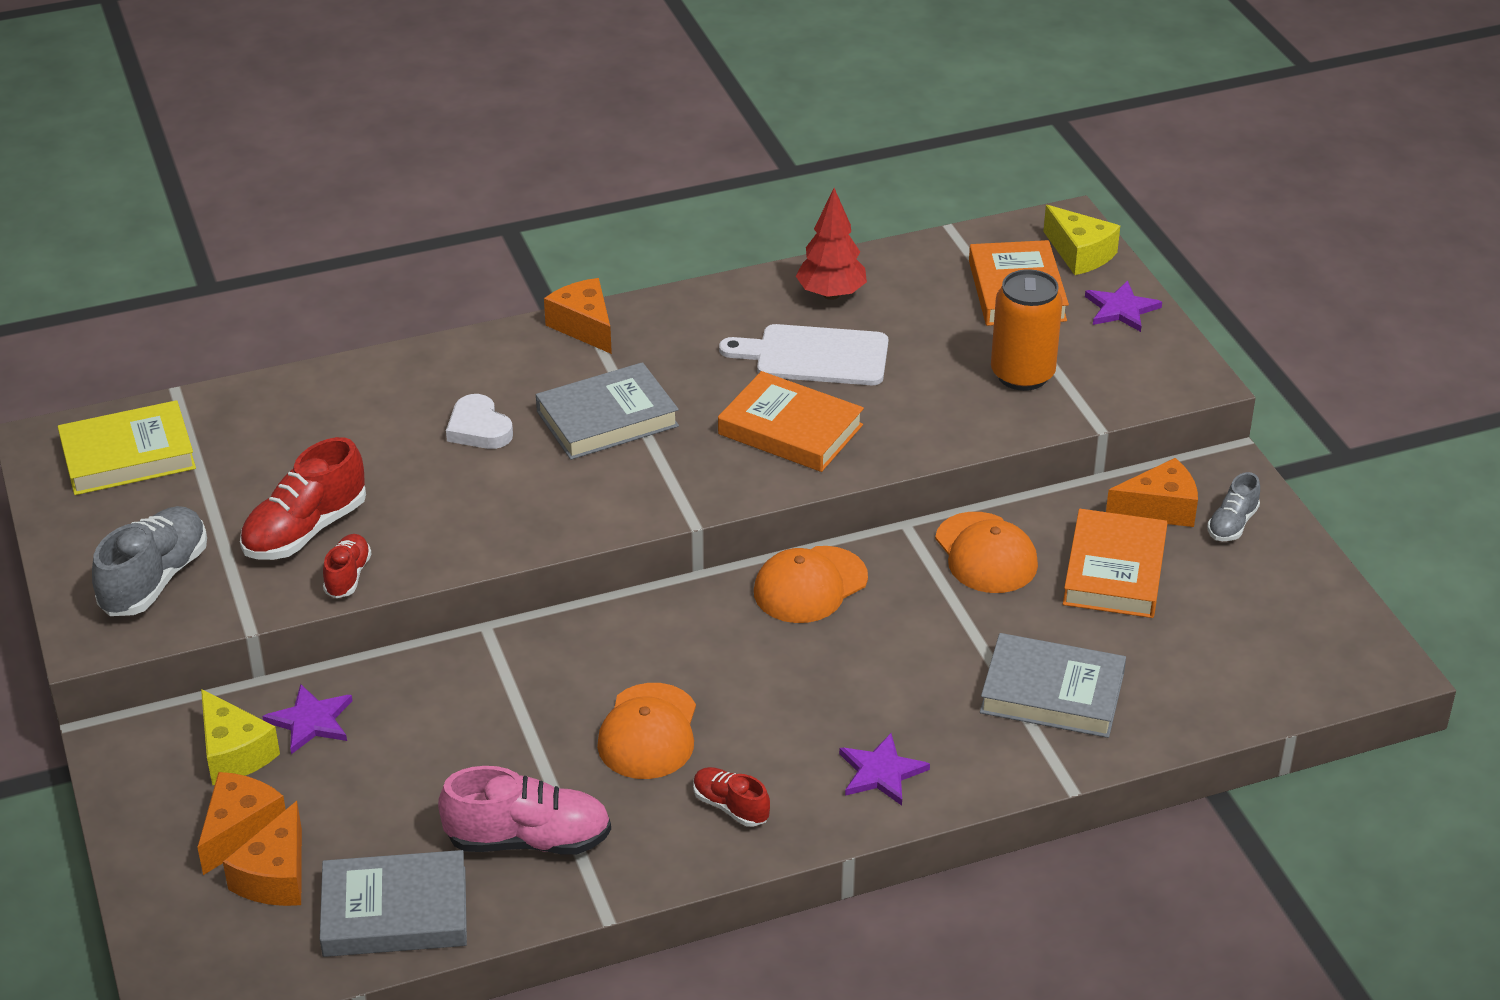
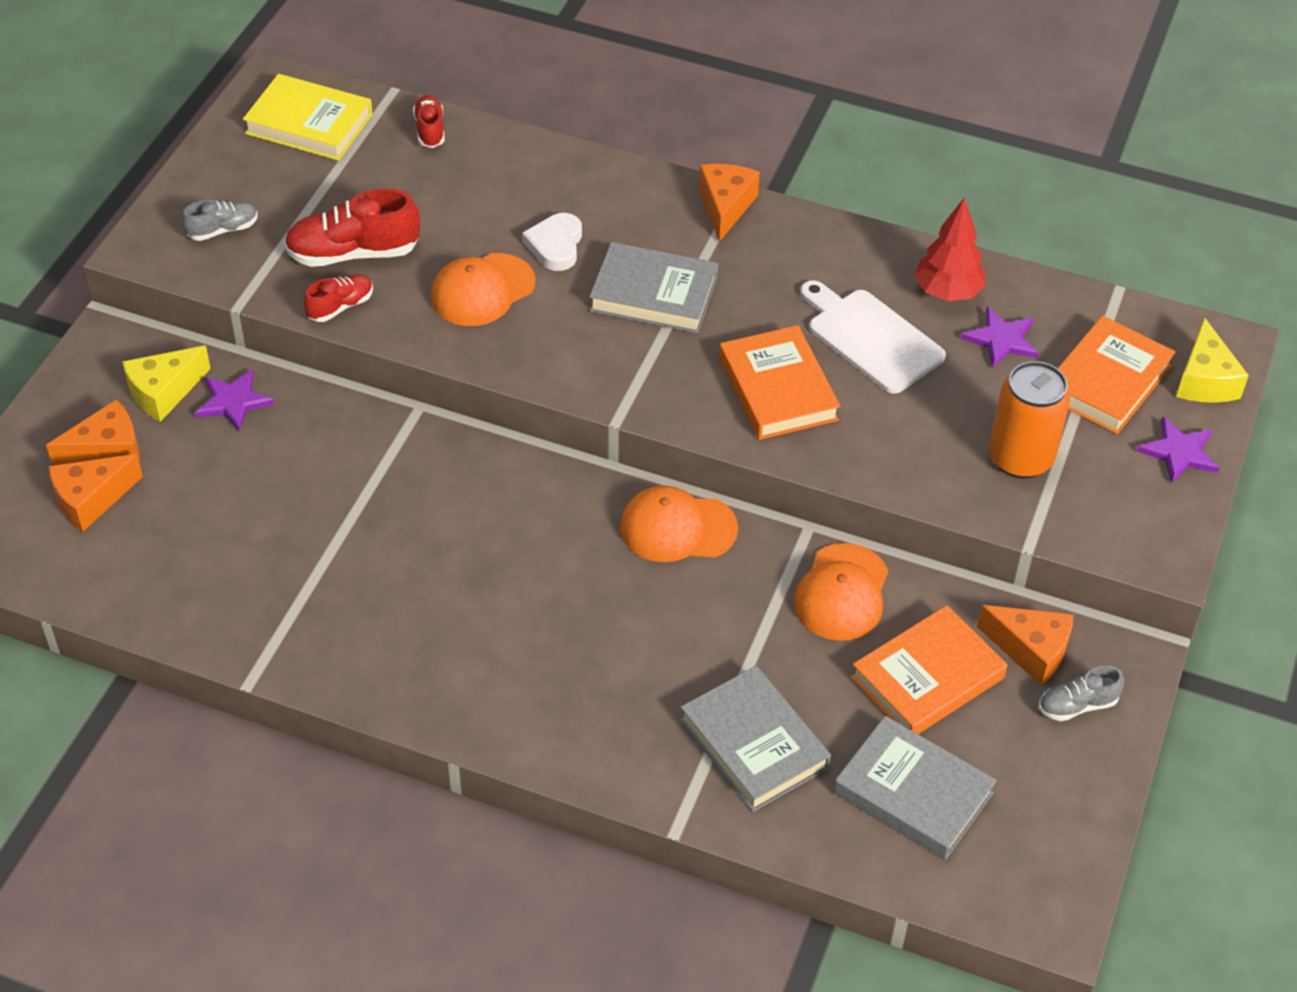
camera: 40 degrees right, 10 degrees up
(155, 580) = (223, 230): grey shoe -> grey shoe, size x0.56
(234, 753) = (164, 392): yellow cheese -> yellow cheese turned 45 degrees clockwise
(395, 911) = (129, 579): grey book -> grey book (913, 793)
(528, 840) = (265, 589): pink shoe -> none
(648, 732) = (432, 564): orange cap -> orange cap (482, 290)
(730, 807) = (420, 662): red shoe -> red shoe (430, 130)
(881, 772) = (553, 713): purple star -> purple star (1001, 339)

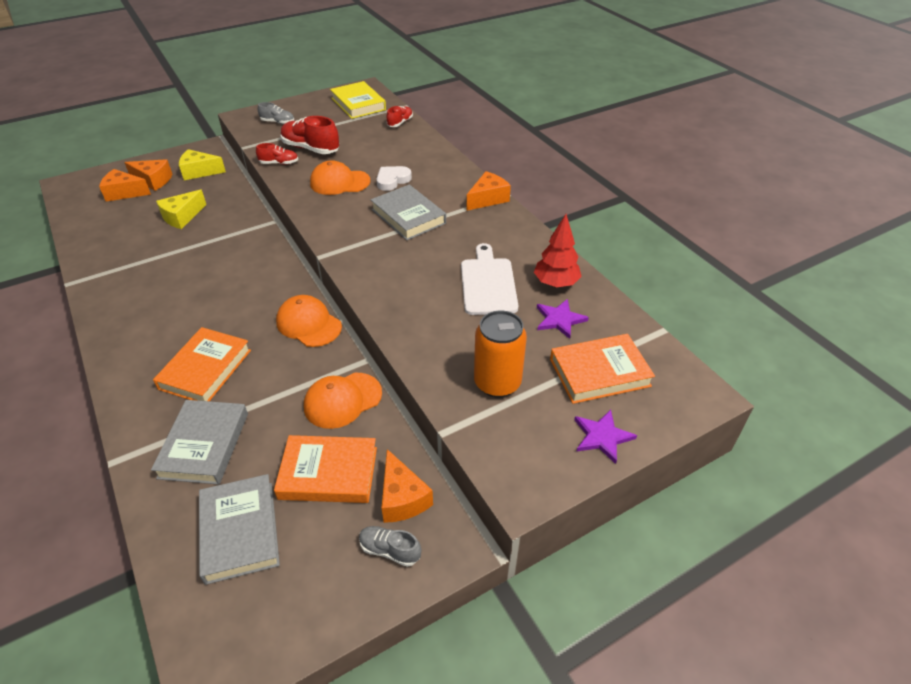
camera: 40 degrees right, 5 degrees down
(233, 401) = (216, 186): purple star -> none
(778, 389) = (412, 281): orange book -> orange book (205, 369)
(1205, 380) = (666, 406): yellow cheese -> yellow cheese (182, 217)

